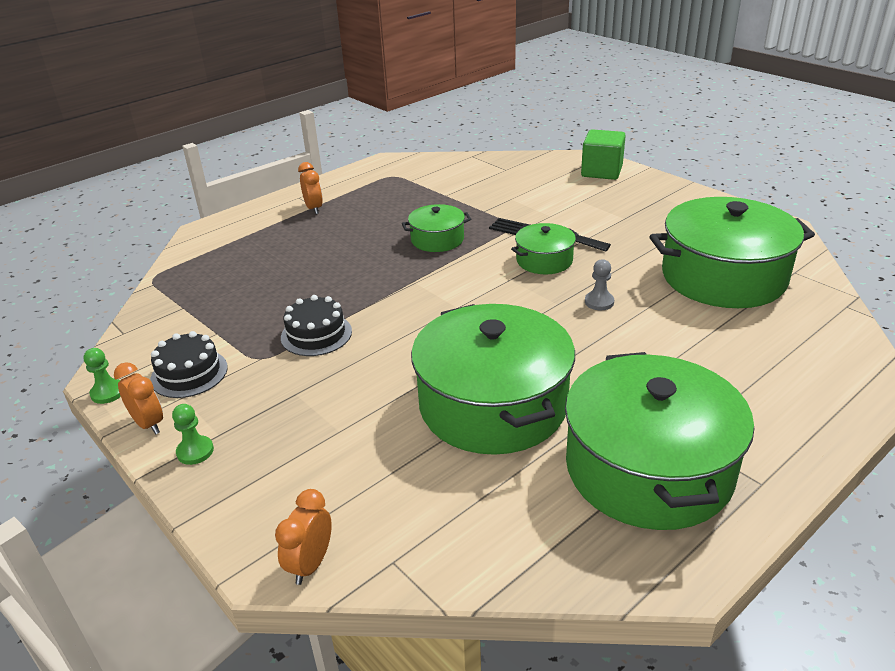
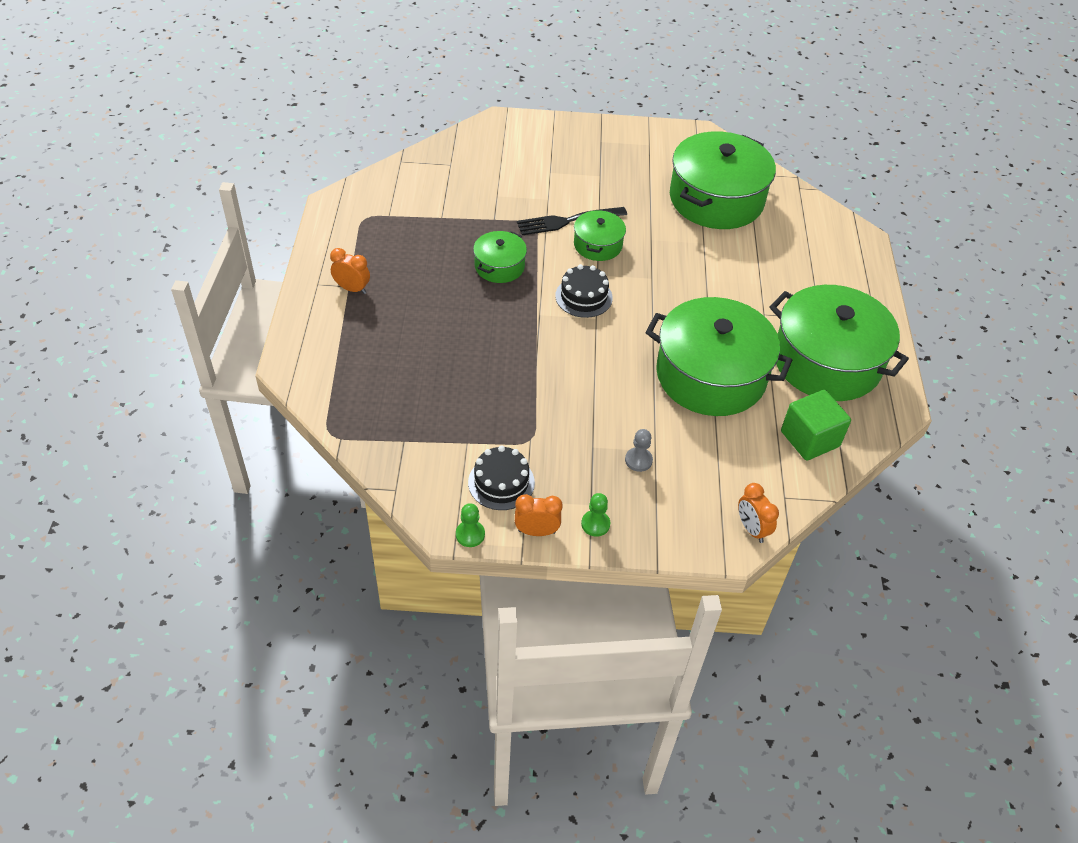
camera: 50 degrees left, 15 degrees up
(316, 334) = (538, 397): black cake -> black cake (583, 297)
(599, 302) = (673, 262): grey pawn -> grey pawn (638, 460)
(601, 171) = (526, 132): green cube -> green cube (810, 439)

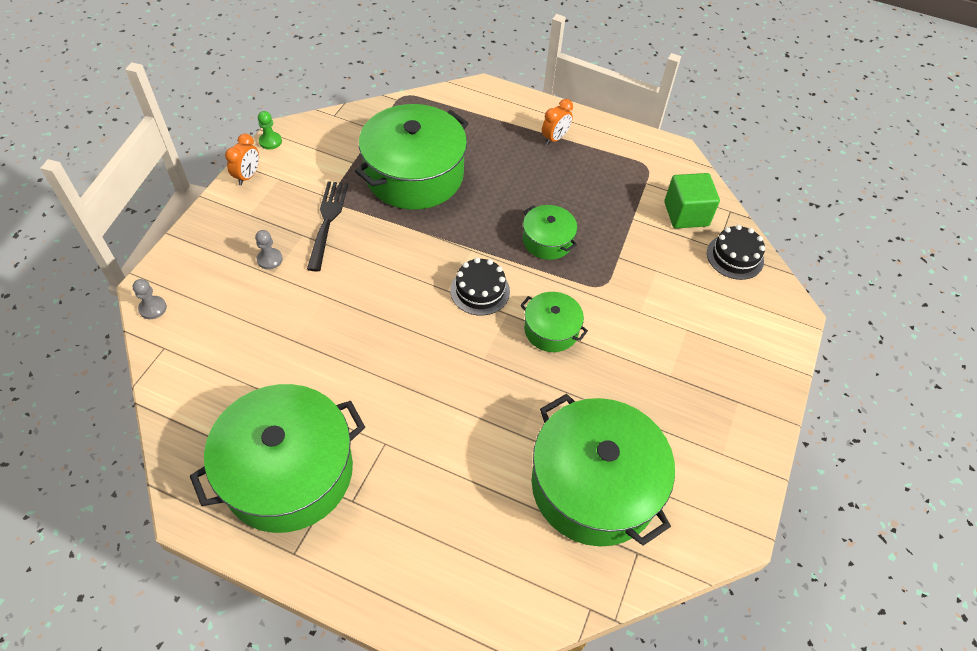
camera: 110 degrees right, 5 degrees up
(501, 482) = (303, 170): black cake -> black cake (735, 257)
(567, 221) = (598, 316): black fork -> black fork (327, 221)
(595, 524) = (230, 211): green pawn -> none
(710, 375) = (329, 353): green pot -> green pot (414, 175)
(751, 529) = (153, 308): orange clock -> grey pawn
(810, 439) = (207, 401): green cube -> green cube (686, 214)

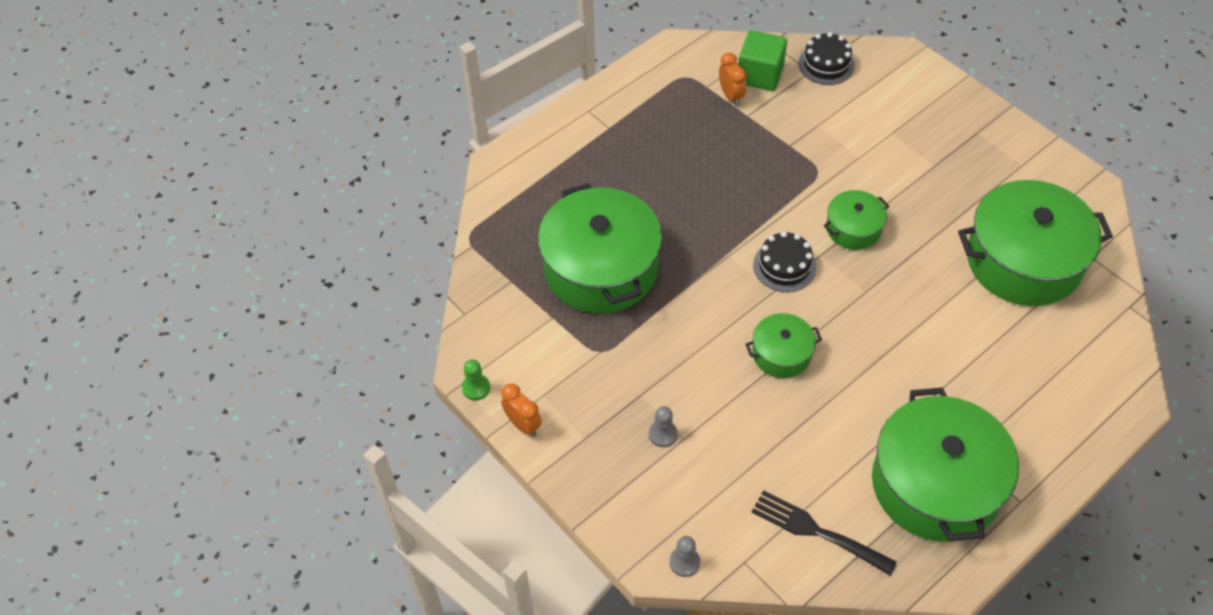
camera: 60 degrees left, 0 degrees up
(327, 221) = (631, 366): black fork -> black fork (817, 531)
(547, 241) = (745, 191): green pot -> green pot (781, 354)
(555, 138) = (609, 132): orange clock -> orange clock (731, 96)

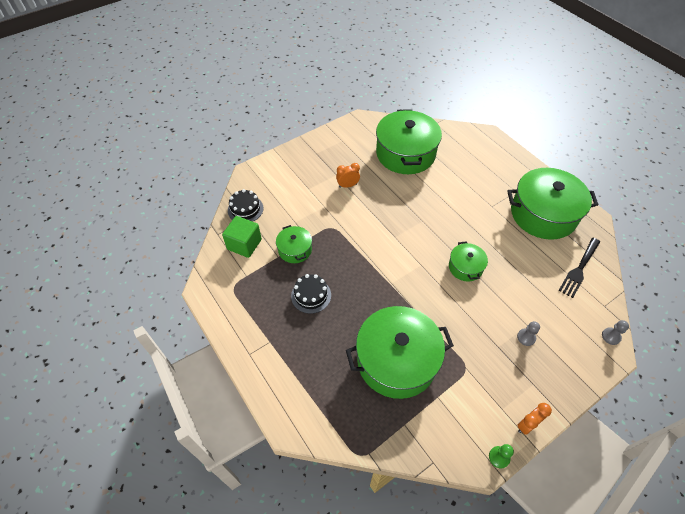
camera: 85 degrees left, 0 degrees up
(731, 96) = (258, 263): orange clock -> orange clock (348, 185)
(784, 266) = (402, 256): black cake -> black cake (311, 295)
(853, 229) = (377, 218): green pot -> green pot (295, 250)

